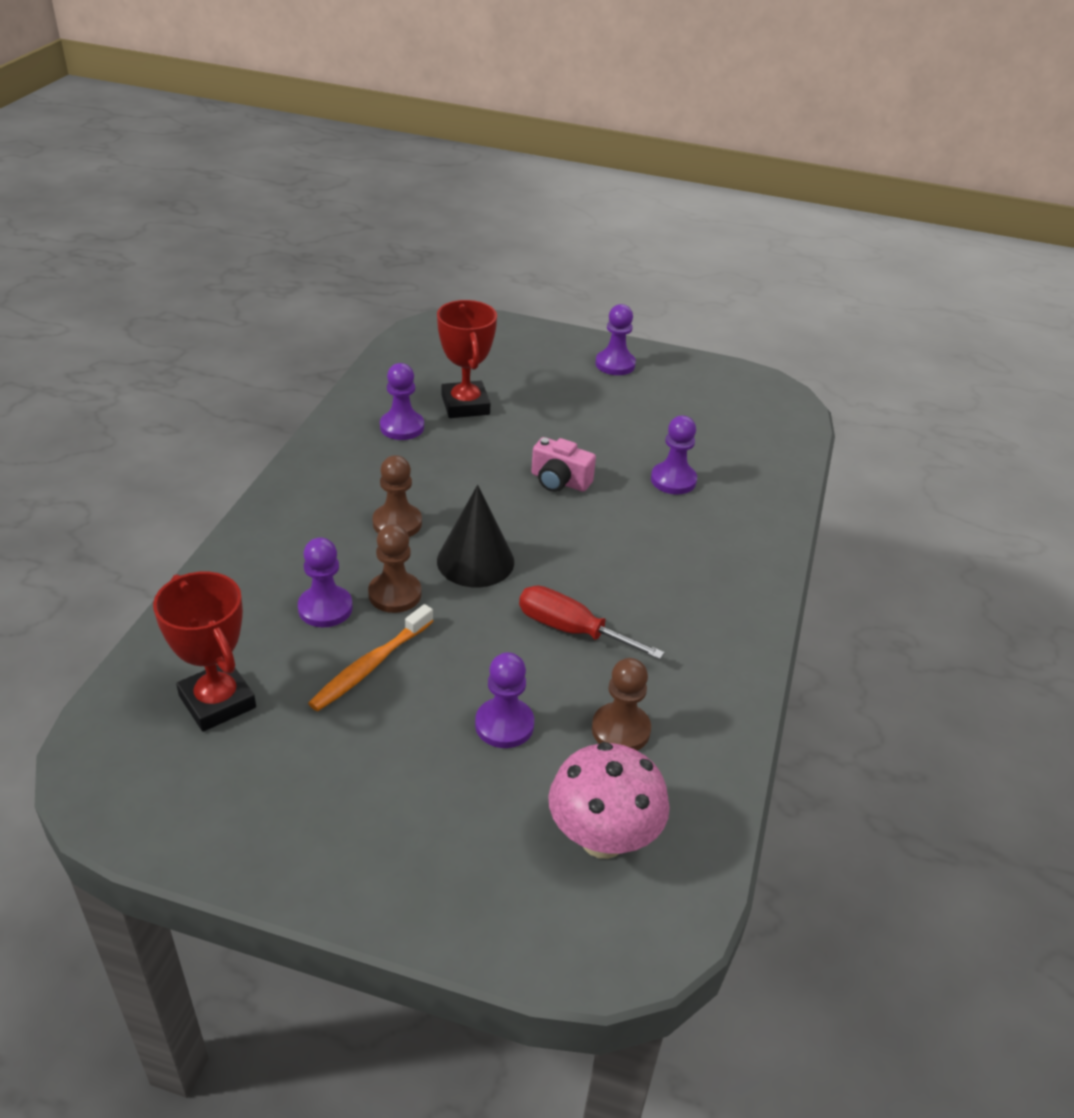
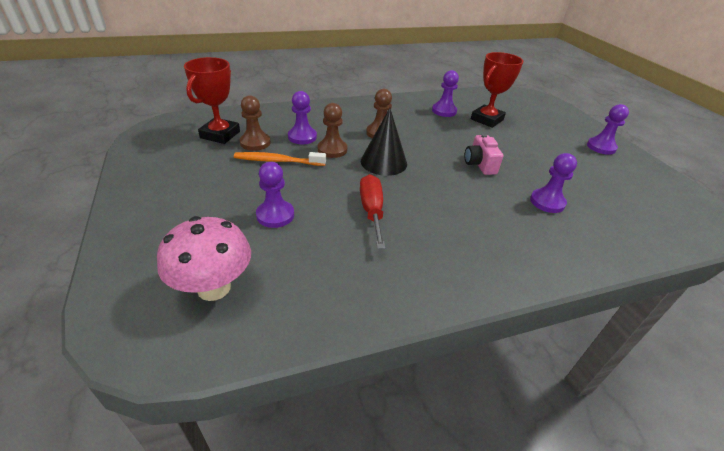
camera: 55 degrees right, 0 degrees up
(620, 730) = (311, 261): brown pawn -> brown pawn (255, 143)

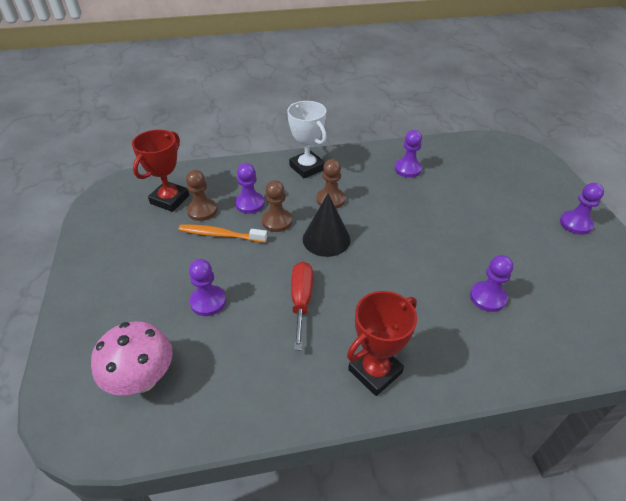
camera: 10 degrees right, 5 degrees up
(351, 110) = (307, 168): none -> white trophy
(479, 164) = (427, 245): pink camera -> none
(486, 119) = (453, 182): red trophy -> red trophy (375, 371)

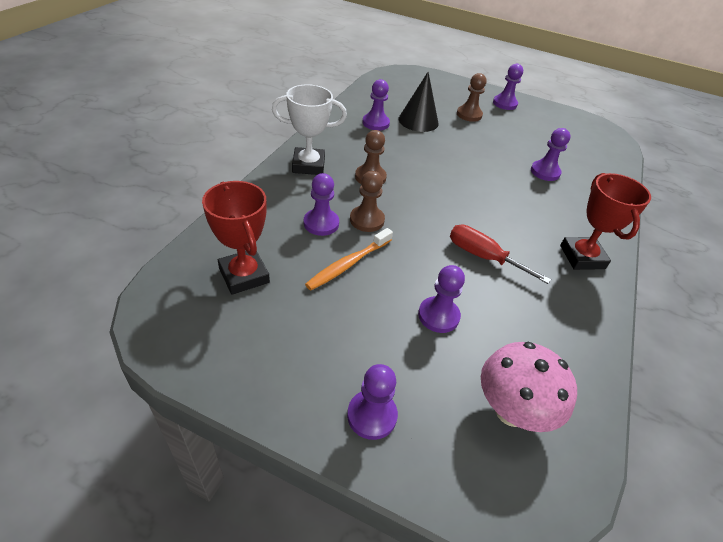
camera: 60 degrees left, 0 degrees up
(95, 306) = (372, 415): none -> purple pawn
(202, 210) = (294, 259): brown pawn -> brown pawn (469, 115)
(326, 239) = (419, 206): black cone -> black cone (418, 121)

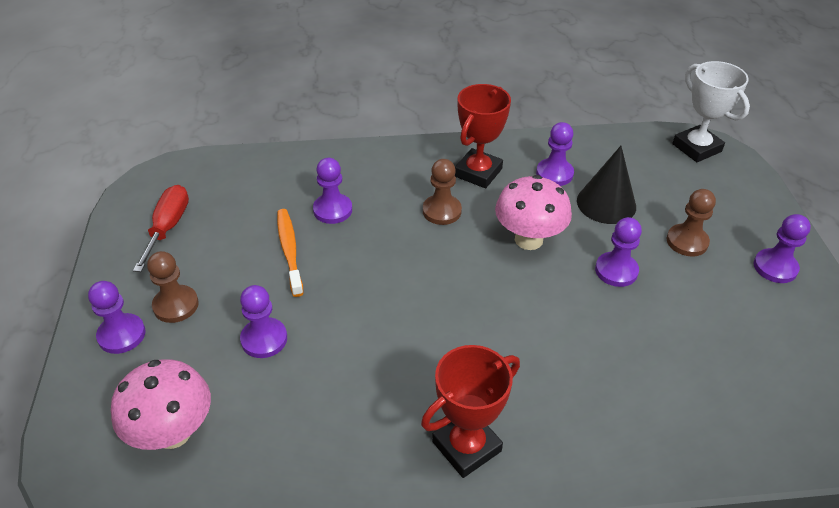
camera: 65 degrees right, 0 degrees up
(244, 275) = (228, 197): red trophy -> red trophy (478, 172)
(308, 165) = (416, 163): white trophy -> white trophy (696, 148)
(348, 264) = (289, 251): orange toothbrush -> orange toothbrush turned 60 degrees clockwise
(367, 220) = (366, 237): brown pawn -> brown pawn (176, 305)
(426, 158) = (528, 239): none -> pink mushroom
(483, 257) = (384, 347): red screwdriver -> red screwdriver (168, 227)
(545, 172) = (632, 361): purple pawn -> purple pawn (616, 271)

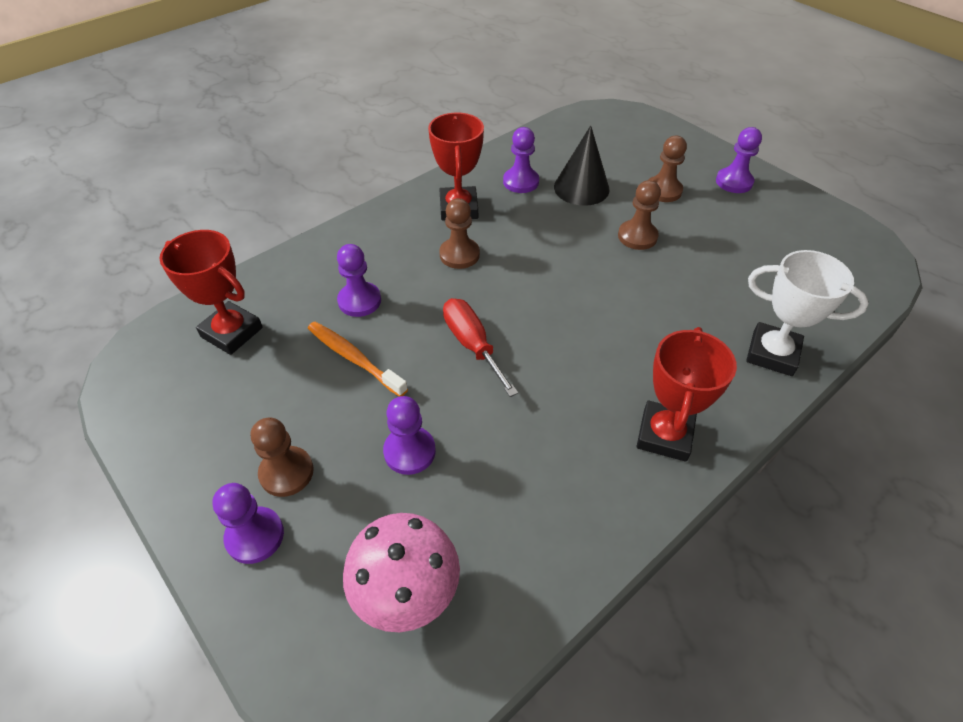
camera: 35 degrees left, 5 degrees up
(168, 227) = (199, 402): red screwdriver -> red screwdriver (472, 345)
(229, 189) = (232, 332): none -> red trophy
(528, 239) = (551, 244): pink mushroom -> none
(616, 271) = (637, 236): purple pawn -> brown pawn
(696, 148) = (604, 117): white trophy -> white trophy (772, 353)

